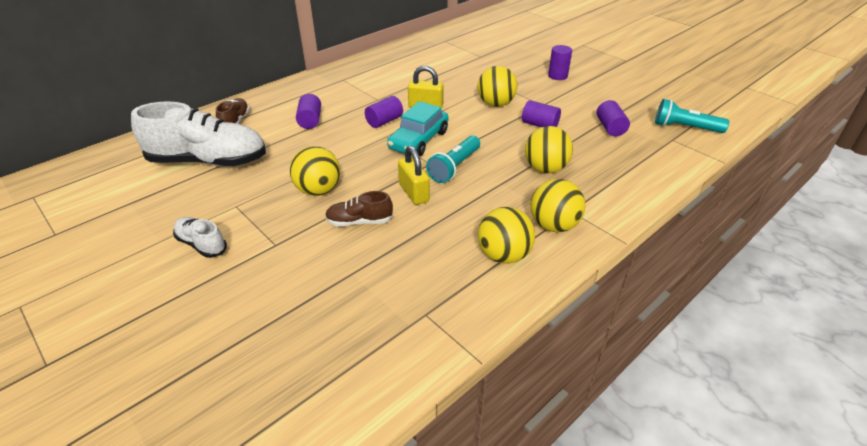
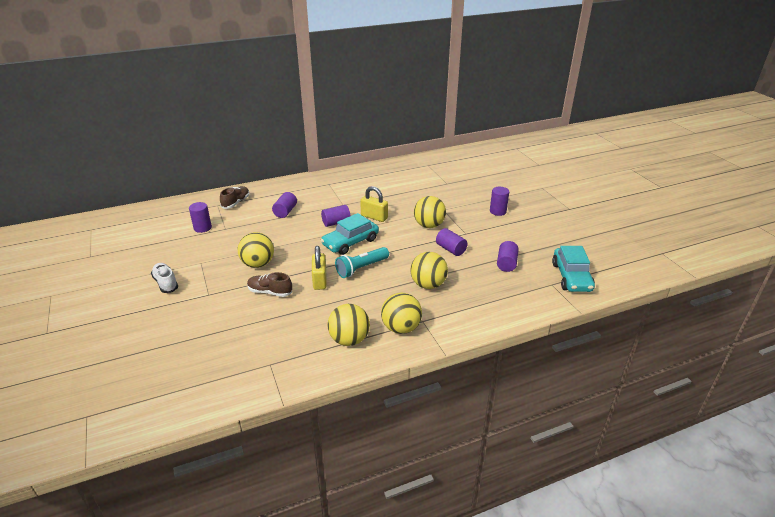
camera: 20 degrees right, 5 degrees down
(208, 161) = (202, 228): white shoe -> purple cylinder
(685, 128) = (571, 277): turquoise flashlight -> turquoise car

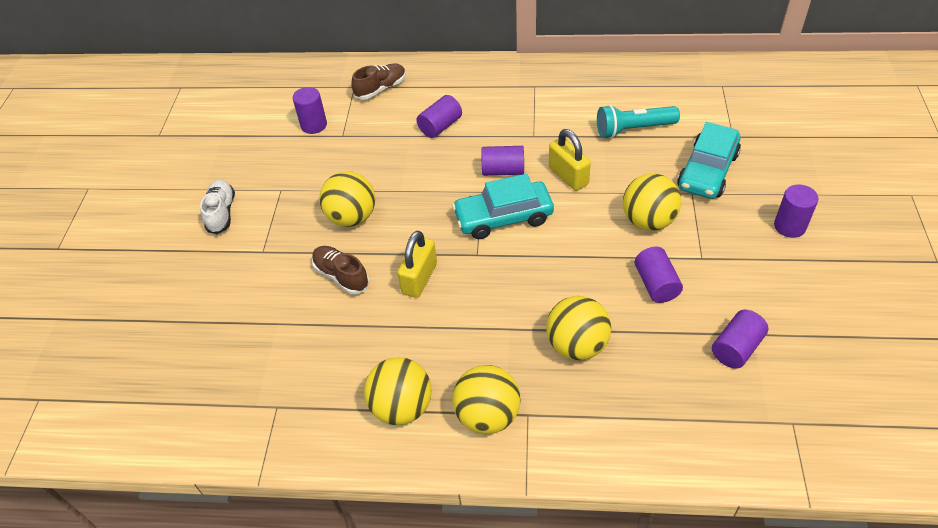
camera: 30 degrees right, 15 degrees up
(361, 268) = (492, 276): turquoise flashlight -> turquoise flashlight (633, 129)
(571, 277) = (841, 421): turquoise car -> turquoise car (707, 171)

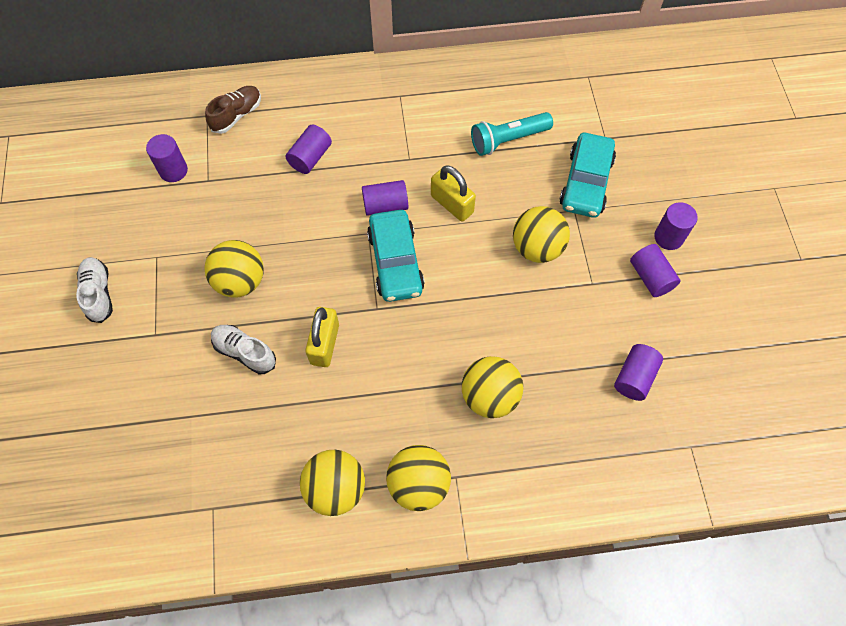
camera: 15 degrees left, 15 degrees up
(341, 276) = (244, 352): brown shoe -> white shoe
(503, 218) = (395, 262): turquoise car -> turquoise car turned 75 degrees counterclockwise
(656, 284) = (553, 319): purple cylinder -> purple cylinder (650, 277)

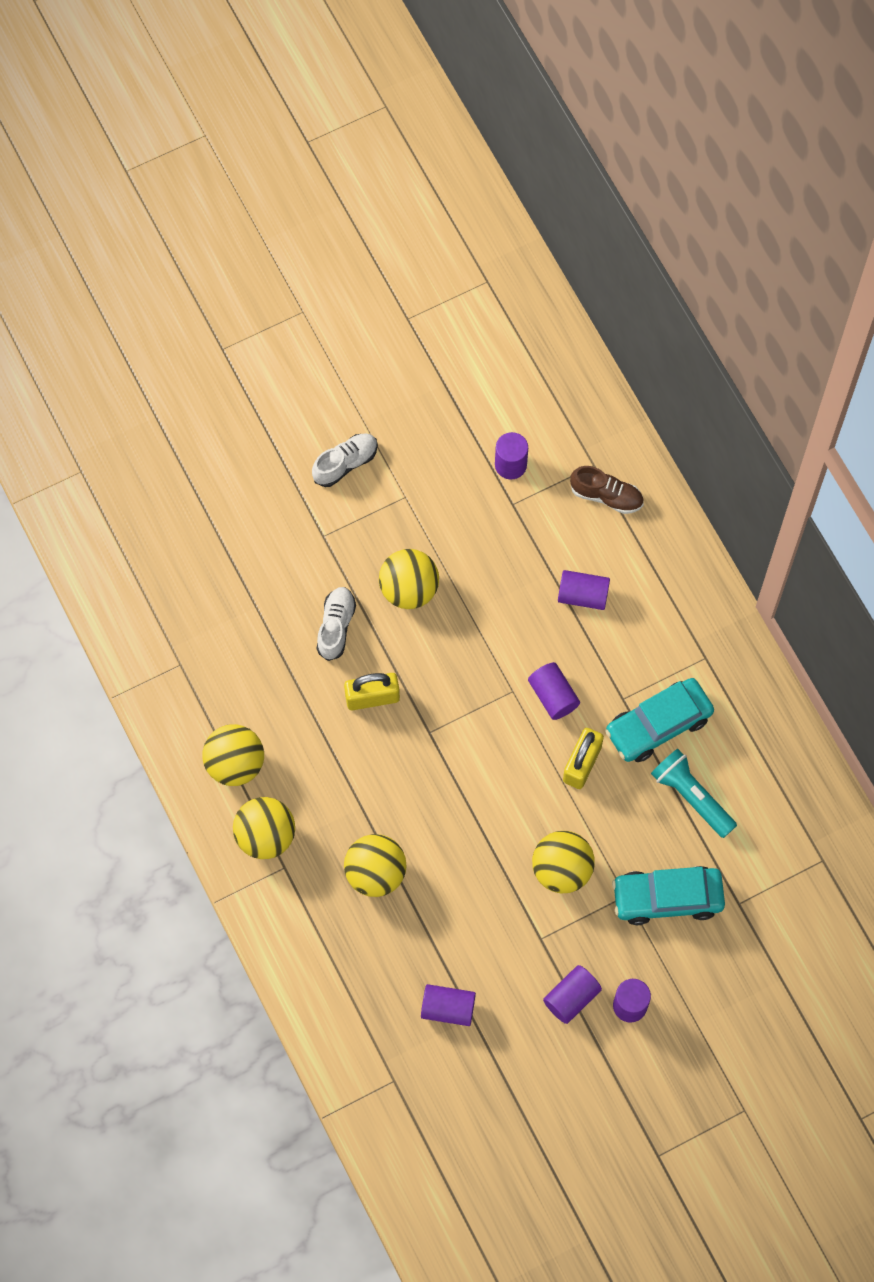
camera: 70 degrees right, 5 degrees up
(395, 262) = (489, 731): turquoise car -> turquoise car (658, 725)

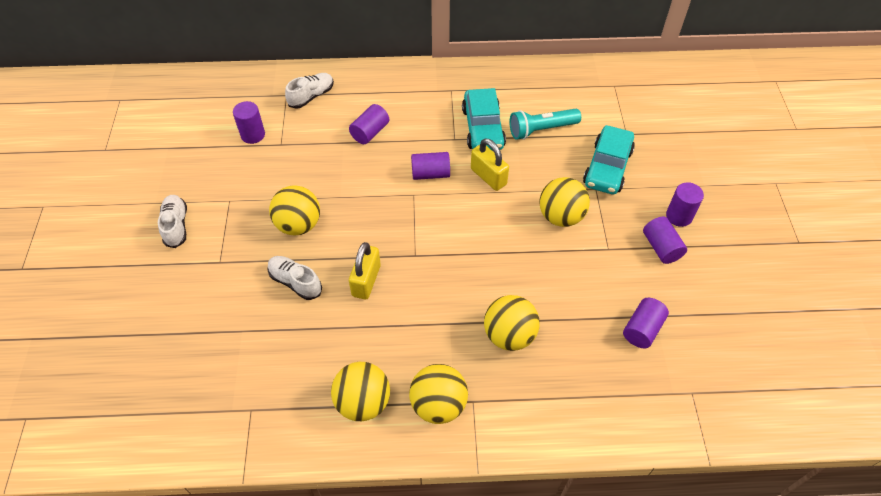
camera: 65 degrees left, 15 degrees down
(606, 496) = (311, 96): brown shoe -> white shoe

